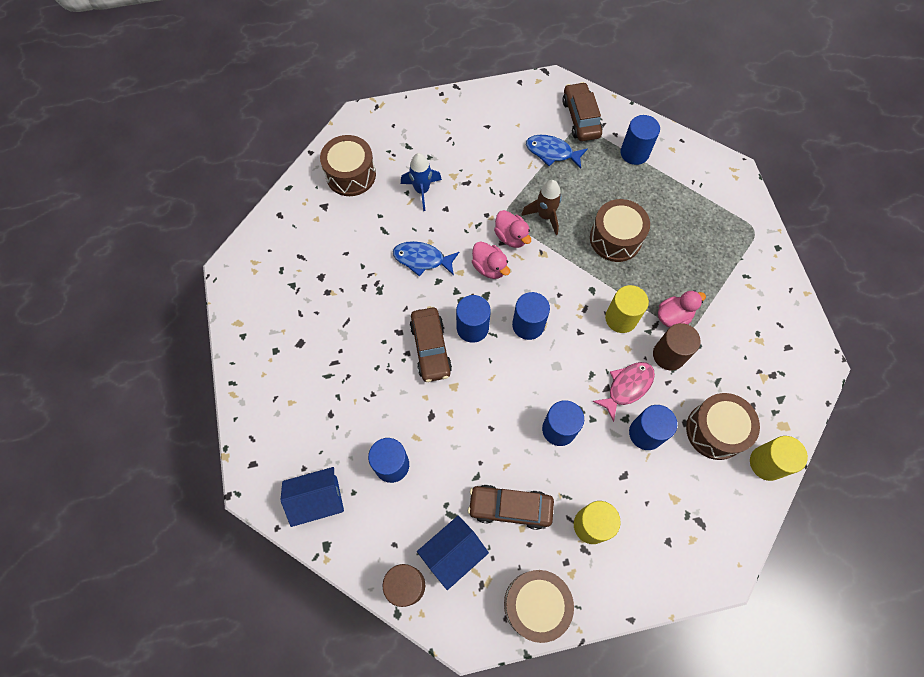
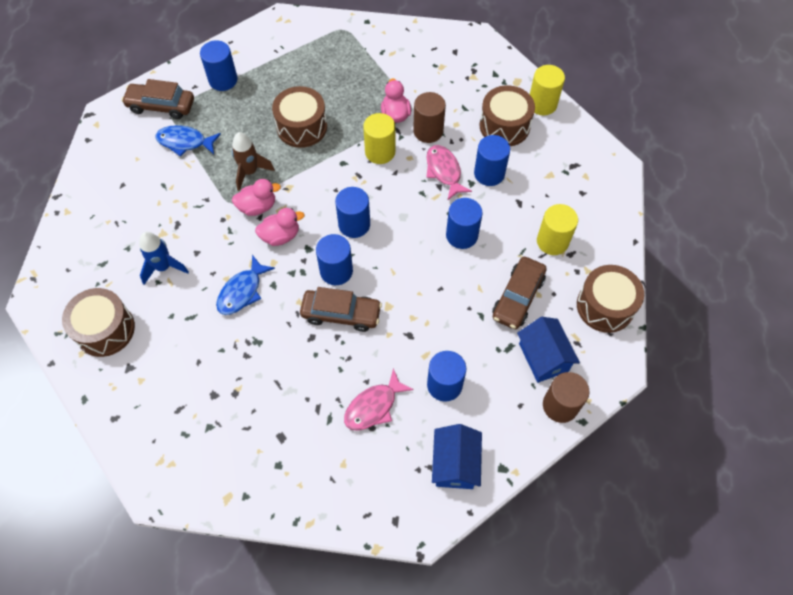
camera: 70 degrees left, 5 degrees down
(350, 409) = (374, 406): none -> pink fish
(552, 152) = (185, 142): blue fish -> blue fish turned 60 degrees clockwise

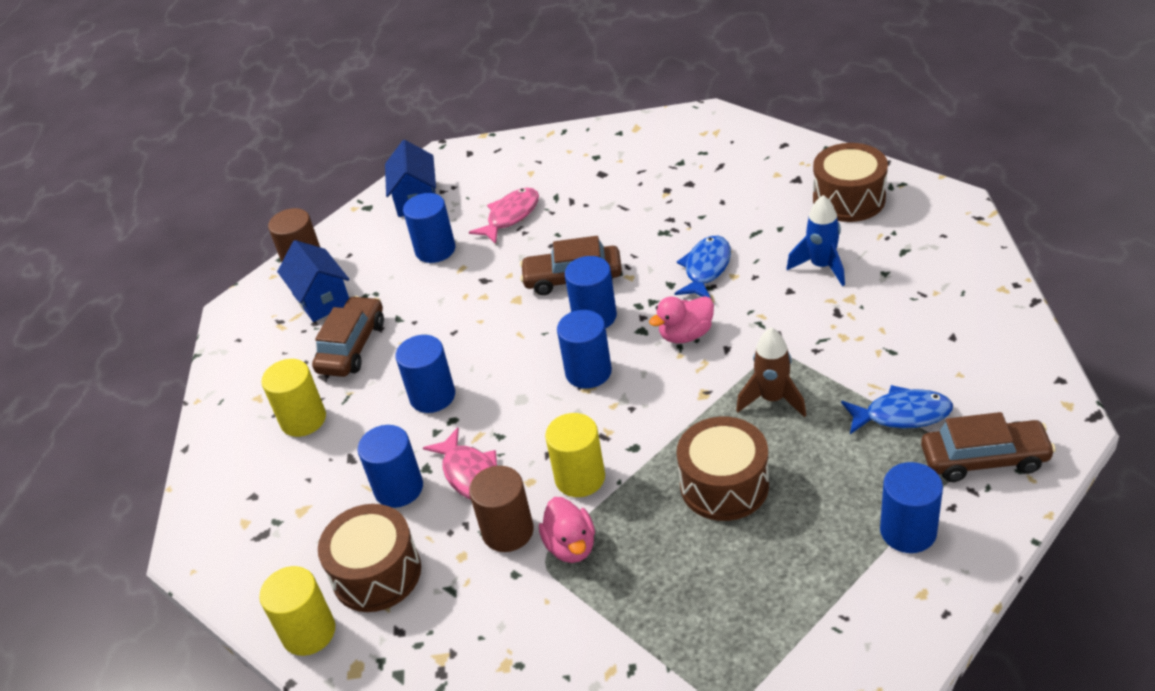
camera: 175 degrees right, 20 degrees down
(257, 207) = (736, 359): pink duck -> none
(605, 306) = (240, 364): brown drum -> none

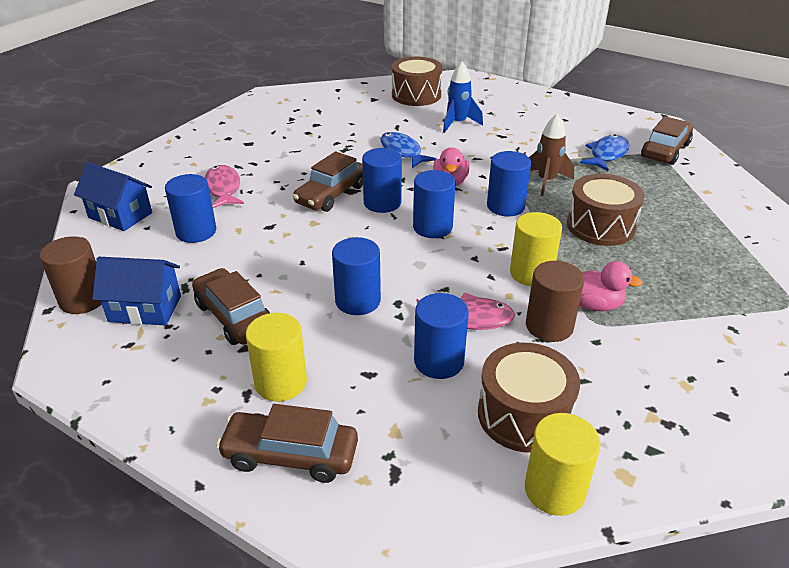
camera: 60 degrees left, 5 degrees down
(239, 472) = (290, 455): none -> brown car
(908, 531) = (698, 190): blue cylinder -> blue cylinder (505, 206)

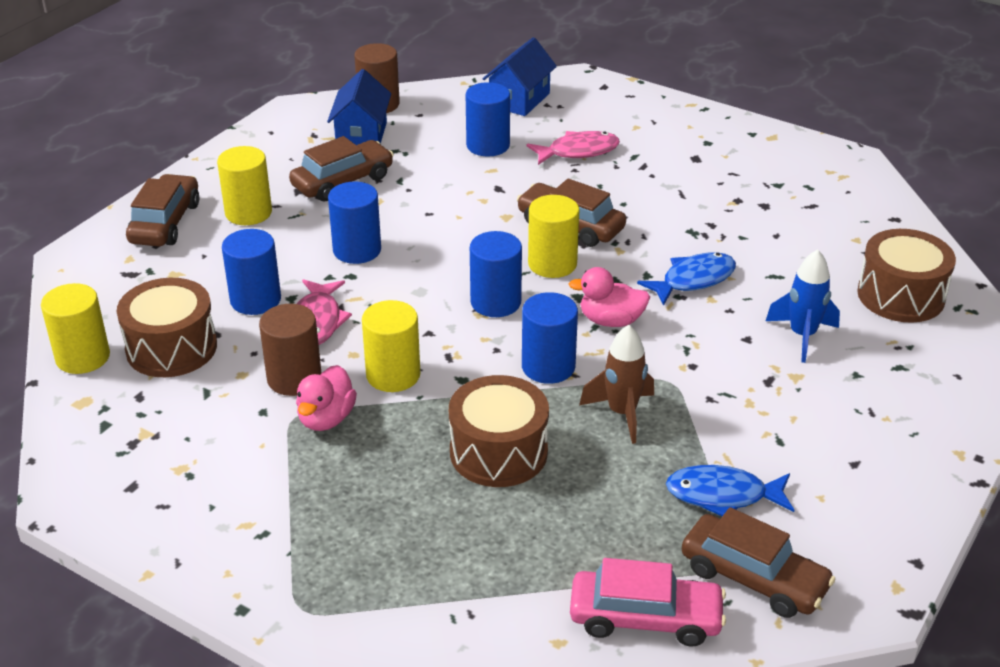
camera: 90 degrees right, 0 degrees up
(382, 203) = (552, 264): blue cylinder -> yellow cylinder
(606, 154) = (723, 495): blue fish -> blue fish turned 150 degrees clockwise
(713, 181) = (645, 618): none -> pink car

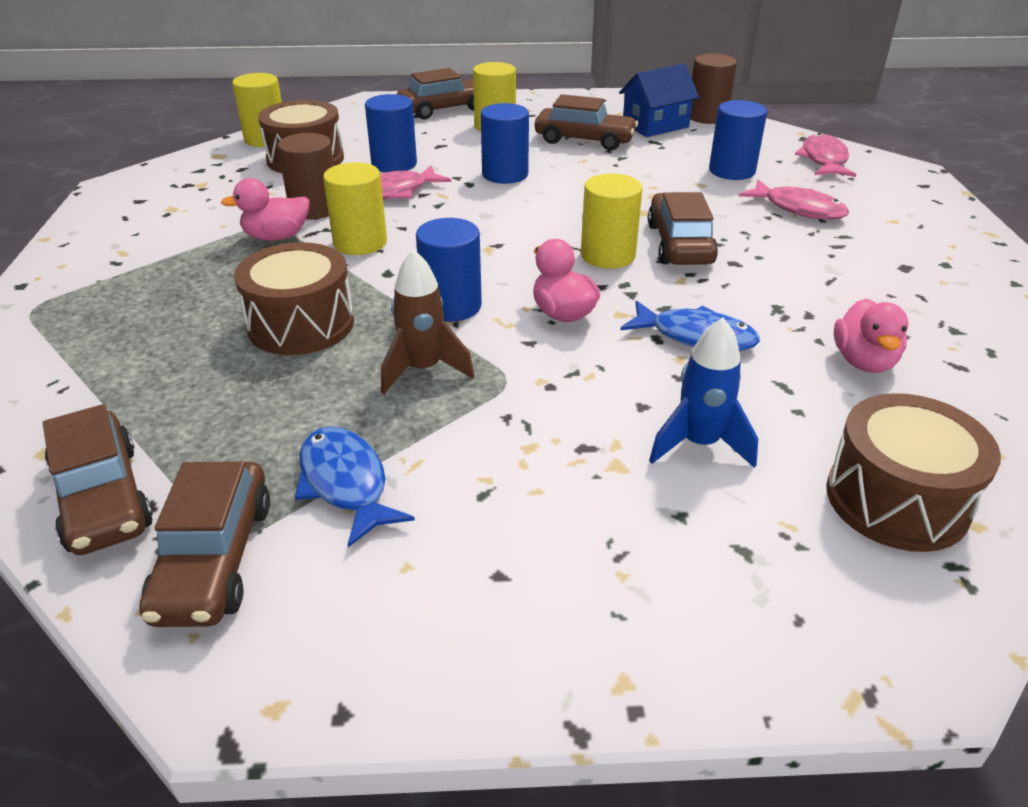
camera: 55 degrees right, 0 degrees up
(495, 302) = (514, 250): blue cylinder -> none
(519, 100) = (823, 160): blue house -> pink fish
(645, 618) = (103, 498): pink car -> brown car
(778, 234) = (863, 361): none -> pink duck

